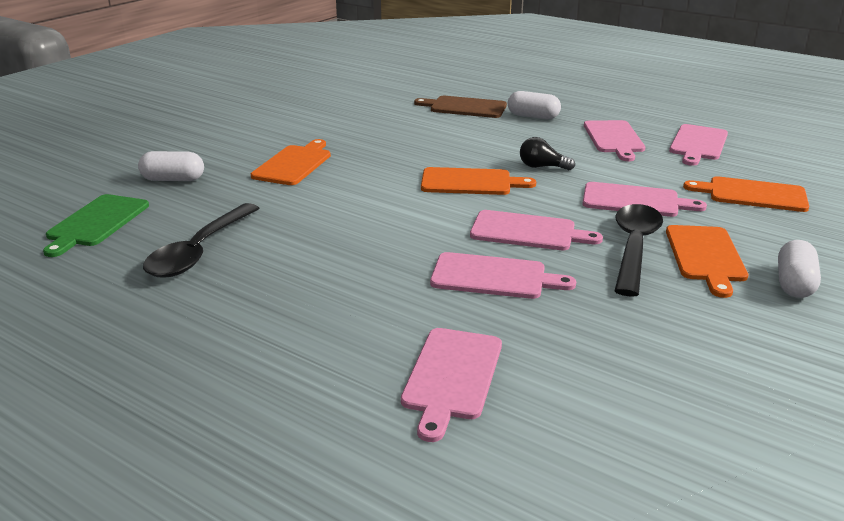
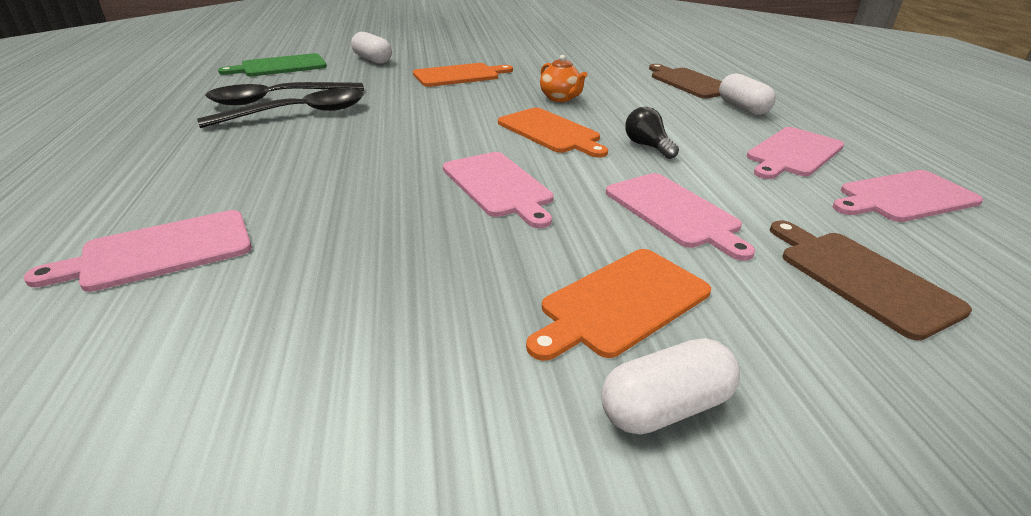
camera: 45 degrees right, 5 degrees up
(416, 154) = (560, 98): none -> orange teapot
(494, 277) = (381, 203): pink cutting board -> none
(634, 247) = (561, 250): black spoon -> black spoon (298, 114)
(752, 194) = (861, 278): orange cutting board -> brown cutting board

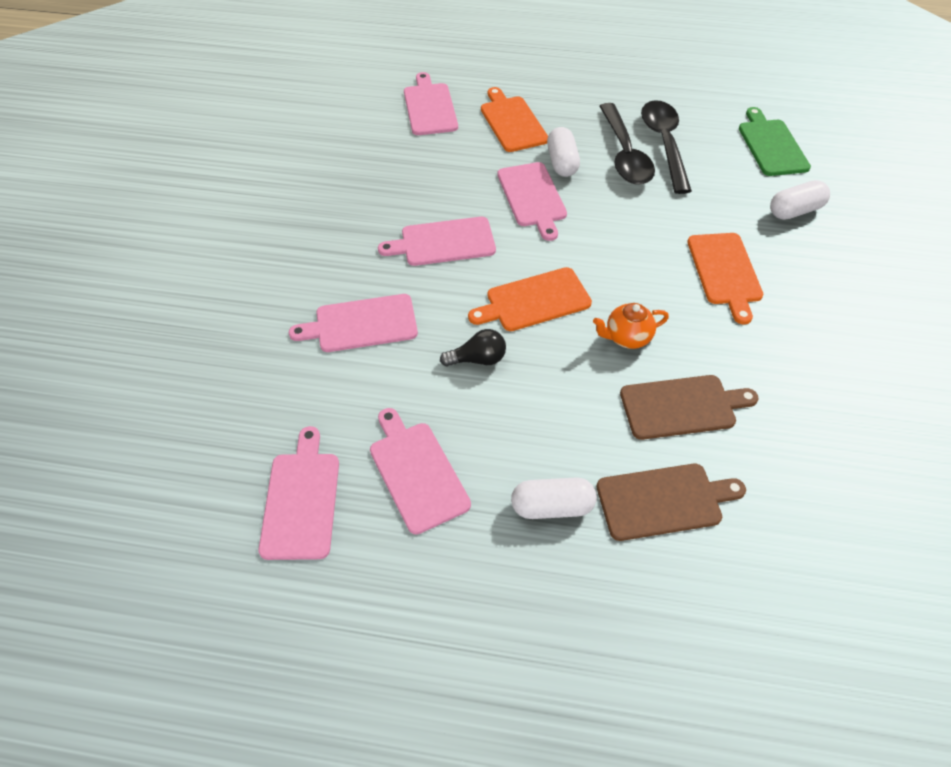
camera: 110 degrees right, 20 degrees up
(390, 148) = (532, 197): none -> pink cutting board
(621, 303) = (289, 258): orange cutting board -> orange cutting board (512, 122)
(665, 407) = (219, 247): white capsule -> white capsule (562, 162)
(861, 278) = (238, 381): brown cutting board -> brown cutting board (682, 406)

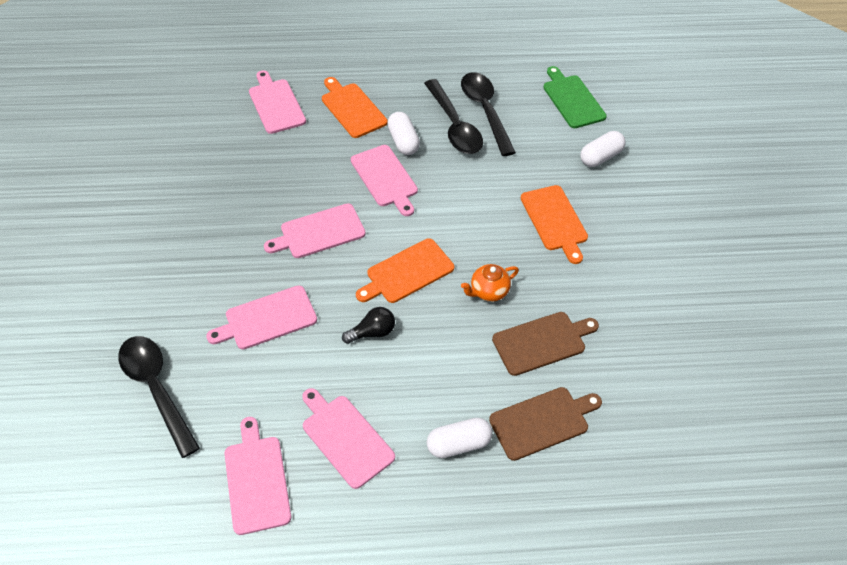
camera: 15 degrees left, 0 degrees up
(219, 377) = (156, 389): none -> black spoon

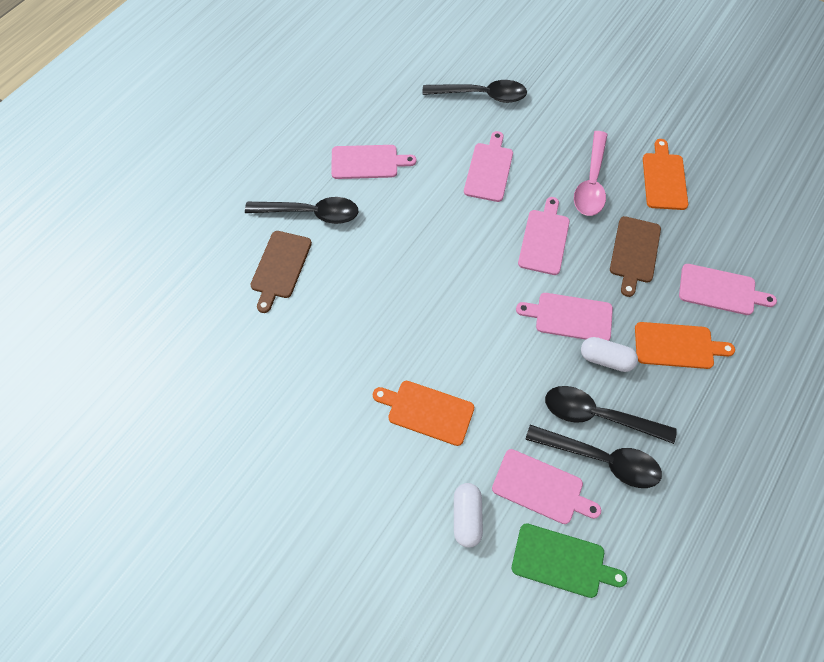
camera: 130 degrees right, 10 degrees up
(220, 231) = (591, 182): none -> pink spoon
(256, 480) = (380, 111): pink cutting board -> pink cutting board (541, 488)
(372, 332) = (429, 219): black light bulb -> none
(407, 272) = (461, 270): orange cutting board -> orange cutting board (664, 178)
(458, 444) = (310, 213): white capsule -> black spoon
(488, 291) = (401, 310): orange teapot -> none
(542, 342) = (332, 312): brown cutting board -> brown cutting board (634, 252)

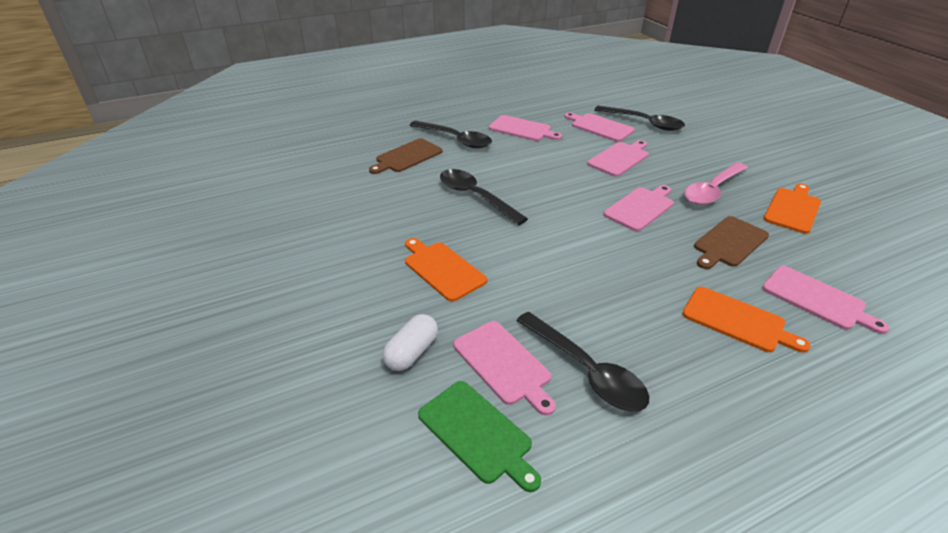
camera: 30 degrees right, 25 degrees down
(570, 317) = (629, 260): pink cutting board -> pink cutting board (600, 127)
(598, 416) = (608, 337): black spoon -> black spoon (475, 197)
(605, 359) = (646, 300): white capsule -> none

